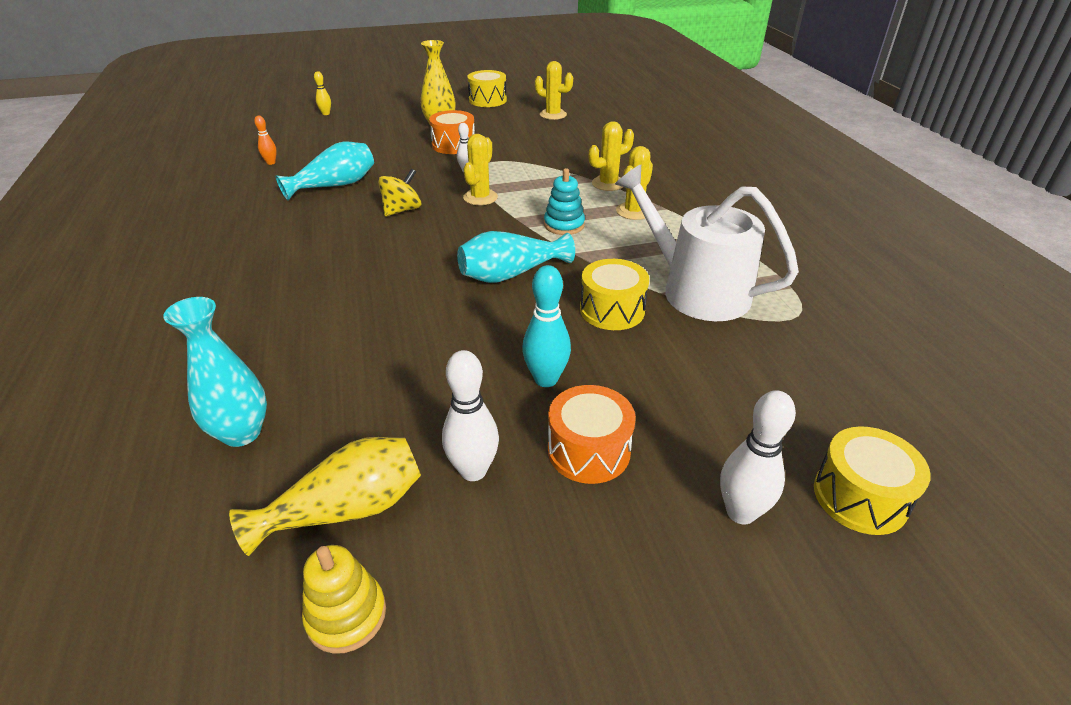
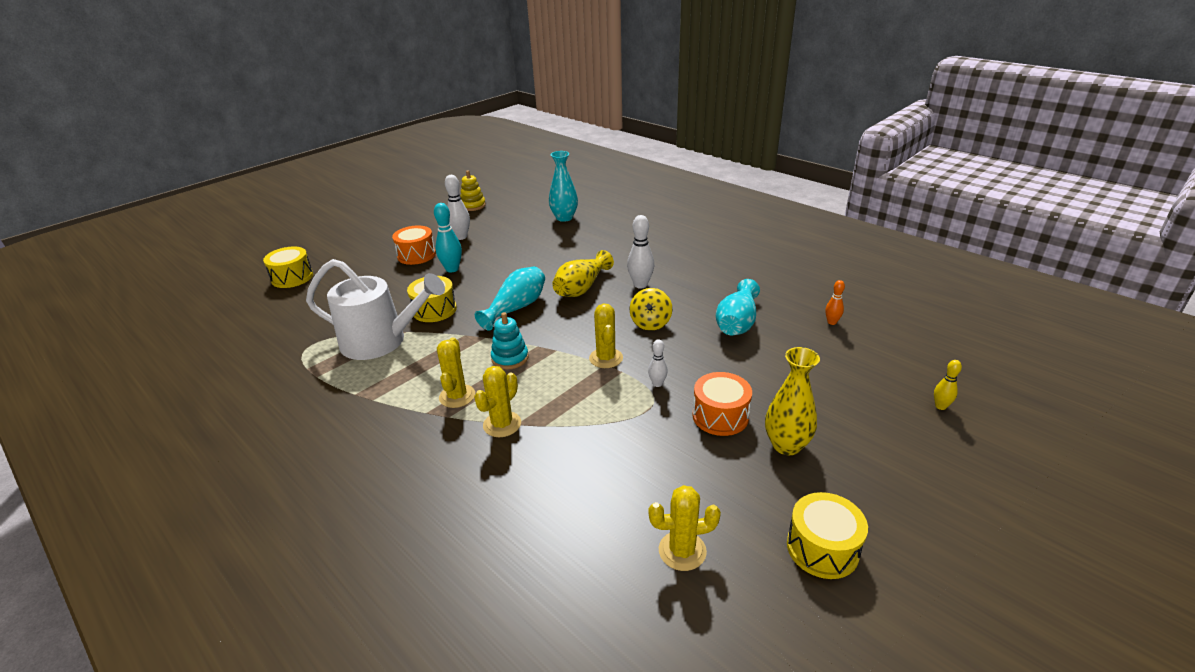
camera: 150 degrees right, 5 degrees down
(346, 510) = (498, 217): yellow vase -> yellow vase (581, 288)
(740, 512) = (346, 259): white bowling pin -> white bowling pin (640, 285)

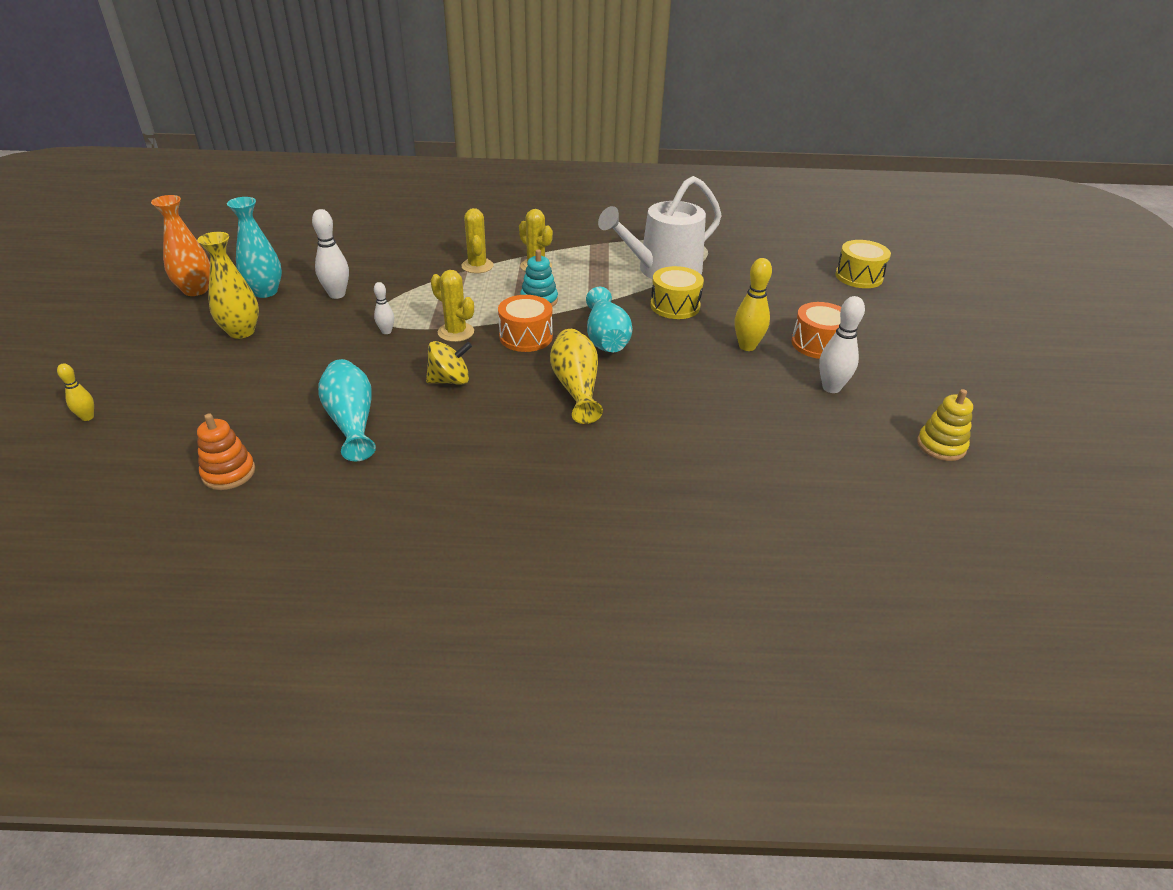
camera: 135 degrees right, 5 degrees up
(452, 269) = (747, 346): turquoise bowling pin -> yellow bowling pin
(564, 218) = (780, 490): turquoise vase -> turquoise vase (265, 292)
(640, 285) = (514, 421): white bowling pin -> white bowling pin (337, 294)
(650, 323) = (450, 380): yellow spinning top -> yellow spinning top turned 105 degrees clockwise
(682, 551) = (289, 261): yellow cactus -> none
(720, 416) = (310, 330): orange drum -> orange drum (526, 337)
(822, 548) = (195, 290): yellow drum -> orange vase
(831, 322) = (229, 473): orange bowling pin -> orange stacking toy

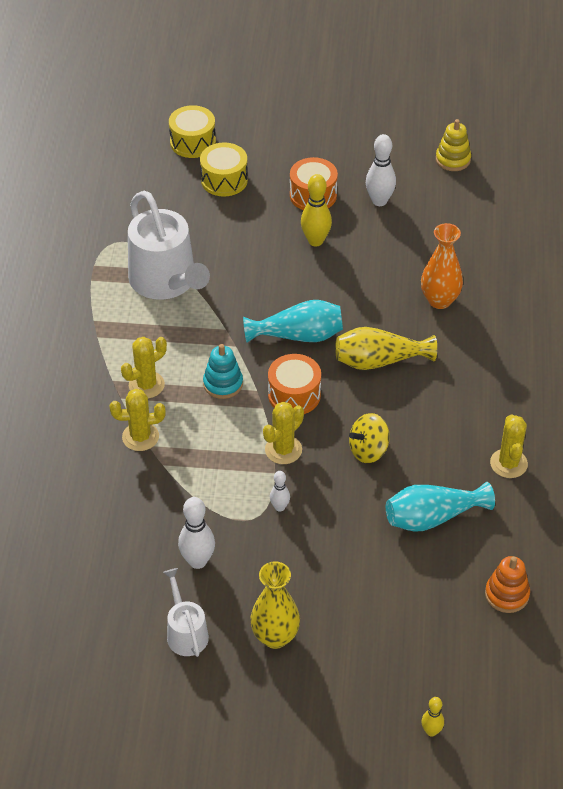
camera: 85 degrees left, 10 degrees up
(195, 290) = (176, 706): orange vase -> orange vase (439, 300)
(265, 292) = (186, 632): turquoise vase -> white watering can
(418, 480) = (508, 463): none -> yellow cactus
(450, 380) = (368, 450): yellow spinning top -> yellow spinning top turned 105 degrees counterclockwise
(675, 306) = (241, 280): yellow drum -> yellow drum (224, 180)

